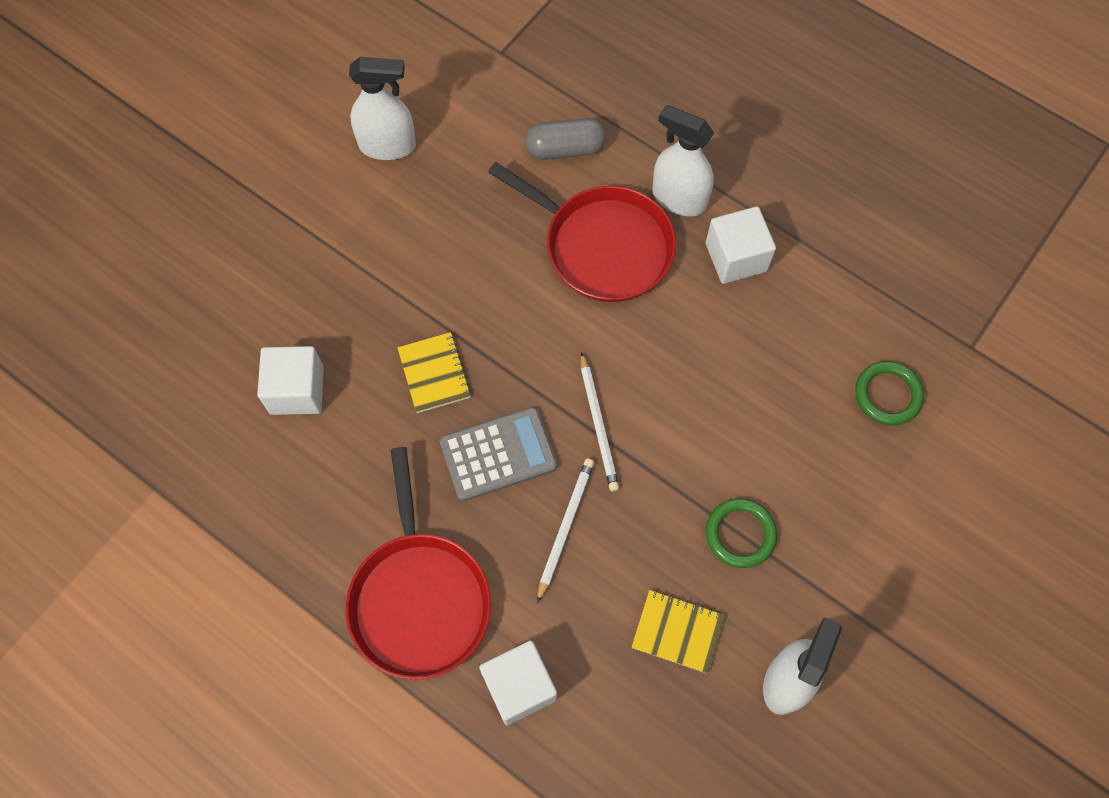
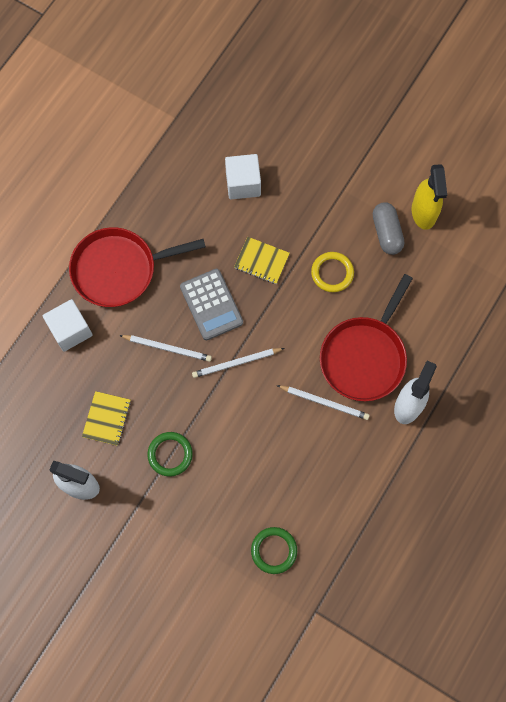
camera: 85 degrees right, 5 degrees up
(388, 146) = (423, 212): white spray bottle -> yellow spray bottle
(434, 373) = (261, 261): yellow notebook -> yellow notebook turned 45 degrees clockwise
(467, 276) = (332, 273): none -> yellow ring
(565, 149) = (438, 326): grey capsule -> grey capsule (386, 233)
(668, 306) = (324, 402): none -> white pencil
(736, 257) = (367, 446): white cube -> none

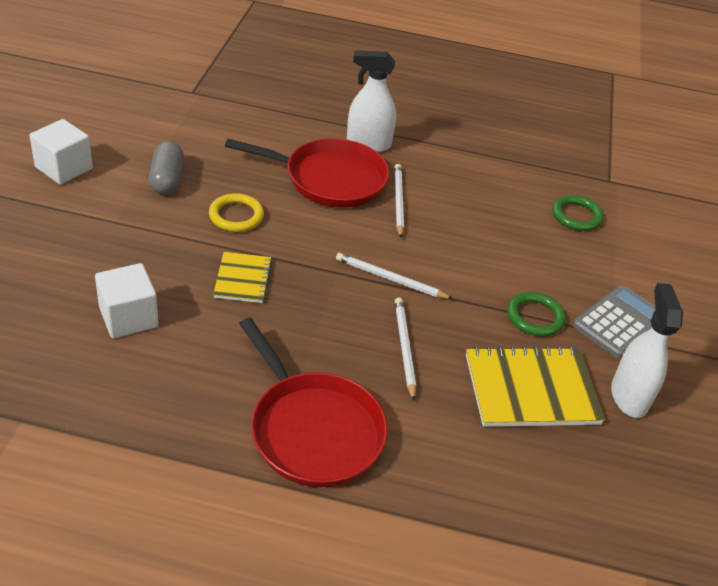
camera: 115 degrees left, 30 degrees down
(70, 330) = (433, 465): white cube -> white cube (64, 168)
(106, 419) = (531, 390): yellow notebook -> yellow notebook, size x1.77
(211, 304) = (324, 316): grey calculator -> grey calculator (619, 322)
(236, 363) = (390, 279): white pencil -> white pencil turned 150 degrees clockwise
(386, 233) = (167, 179): grey capsule -> grey capsule turned 60 degrees counterclockwise
(423, 212) = (131, 155): yellow spray bottle -> none

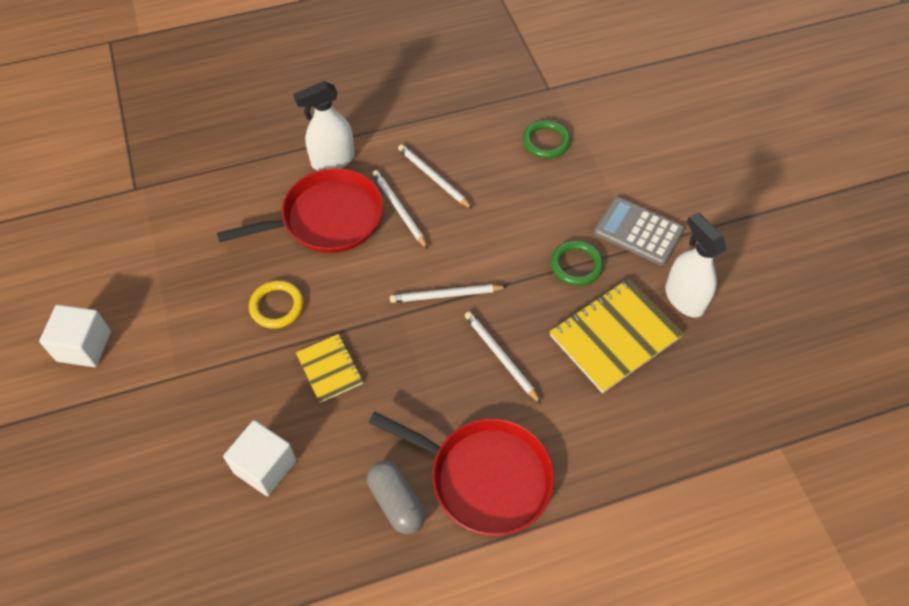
camera: 25 degrees left, 15 degrees up
(167, 179) = (187, 303): grey capsule -> grey capsule (396, 502)
(448, 194) = (433, 177): none -> white pencil
(619, 322) = (638, 231): grey calculator -> grey calculator turned 75 degrees counterclockwise

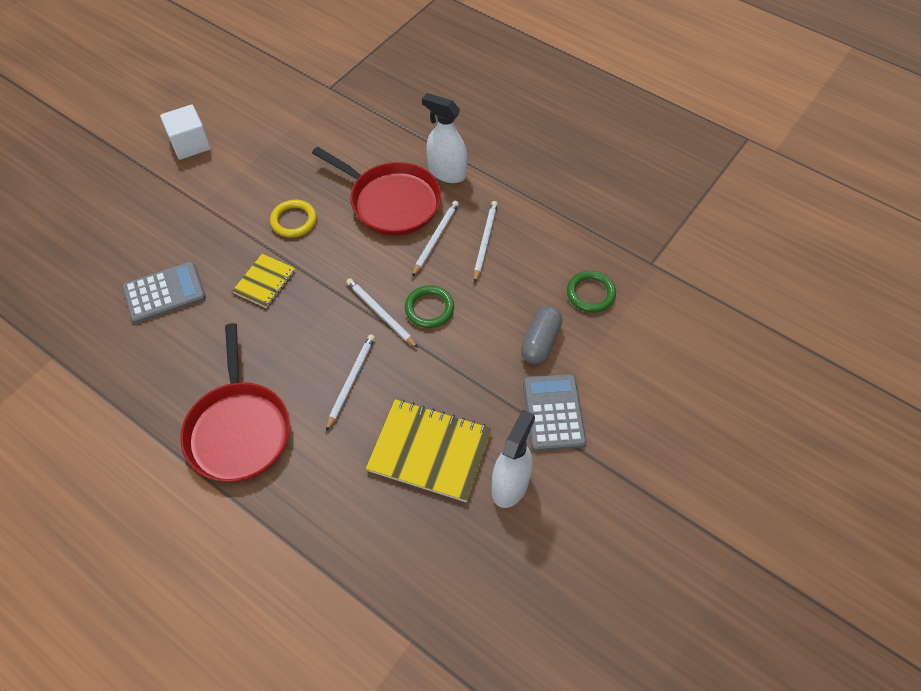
camera: 55 degrees right, 0 degrees up
(265, 466) = (164, 293): white cube -> grey calculator
(396, 502) = (184, 386): grey capsule -> grey capsule (540, 342)
(576, 265) = (480, 385): green ring -> green ring (429, 309)

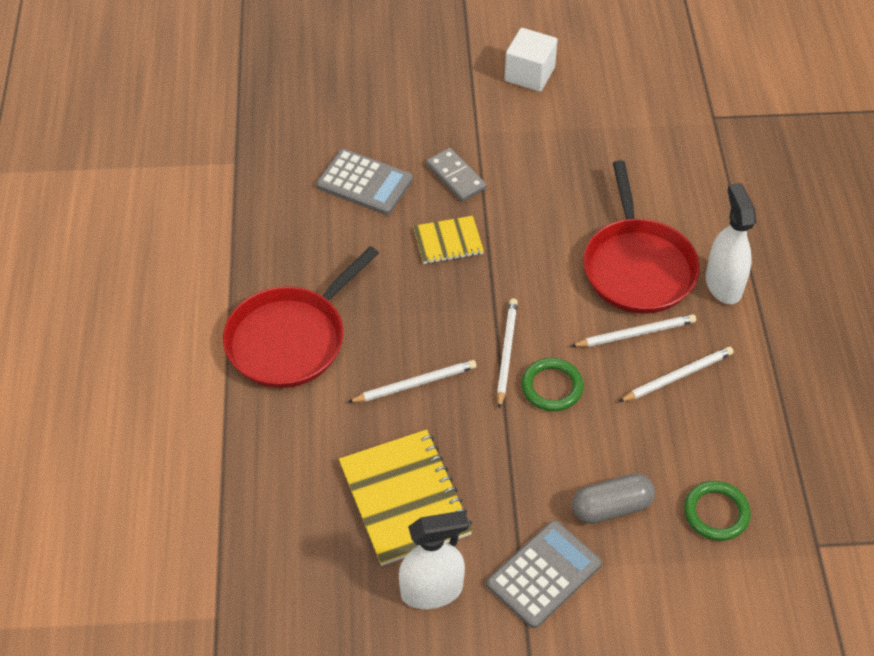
camera: 50 degrees right, 5 degrees down
(221, 240) = (456, 177): none -> grey domino
(294, 220) = (533, 211): yellow ring -> none

